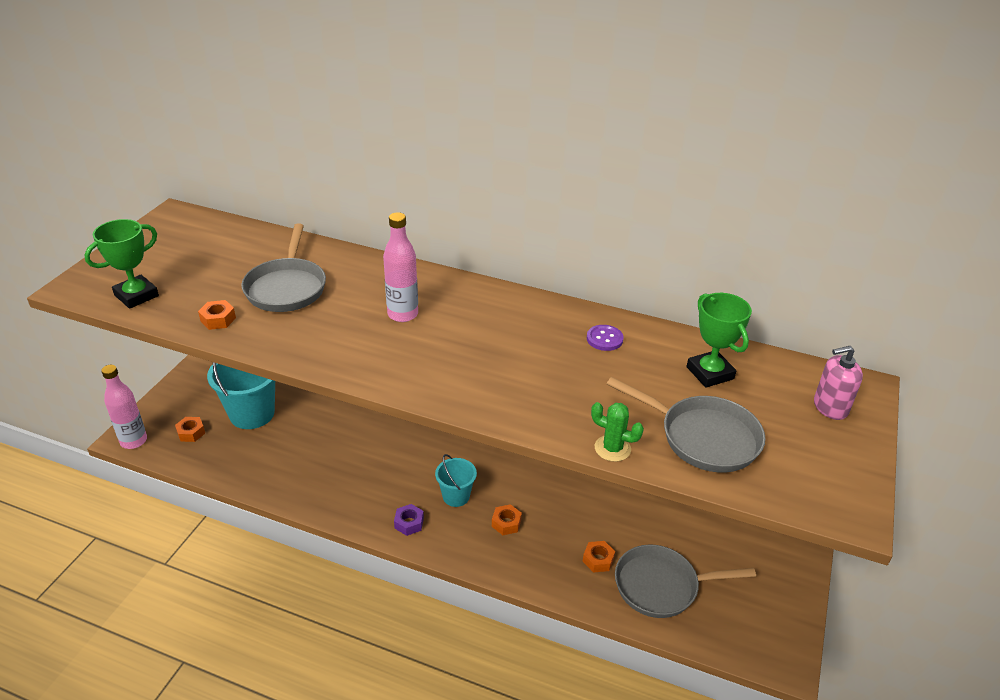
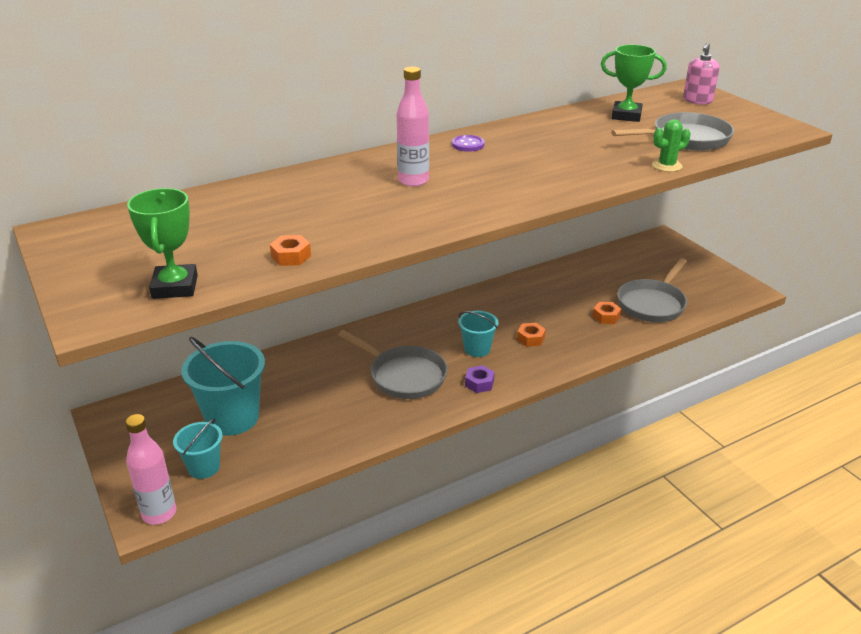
camera: 50 degrees left, 5 degrees down
(191, 432) = (204, 467): orange nut -> turquoise bucket
(286, 287) = (293, 213): grey pan -> grey pan (404, 376)
(604, 339) = (548, 129): purple button -> purple button (468, 145)

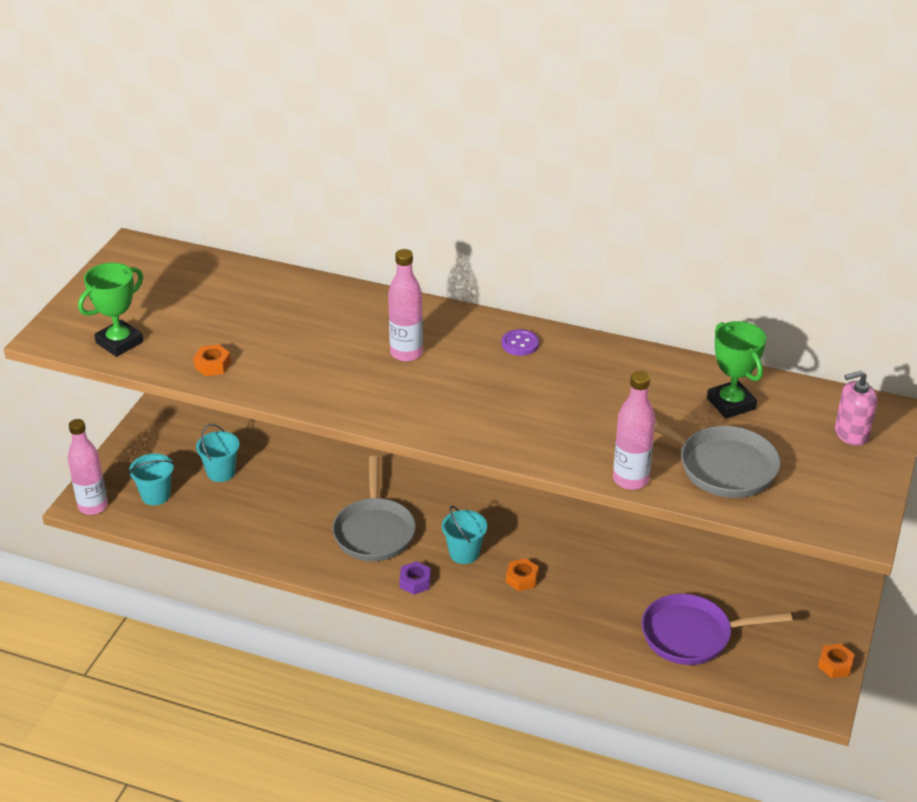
camera: 50 degrees right, 5 degrees up
(232, 418) = (221, 472): turquoise bucket -> turquoise bucket, size x0.56
(606, 317) = (623, 612): orange nut -> orange nut (835, 665)
(652, 303) = (692, 635): grey pan -> purple pan
(666, 166) = (630, 480): green cactus -> pink bottle

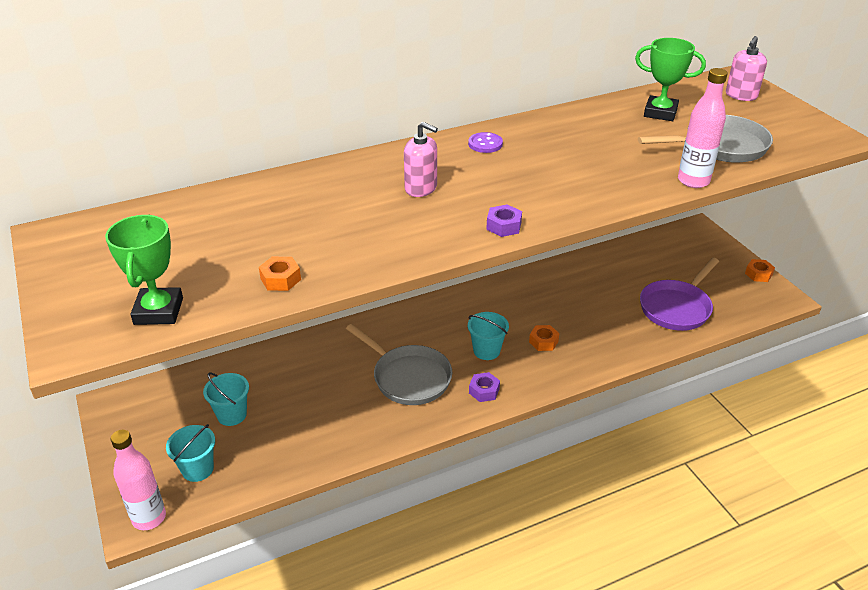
camera: 45 degrees left, 0 degrees up
(406, 353) = (421, 188): pink bottle -> pink soap dispenser
(413, 420) = (504, 226): none -> purple nut

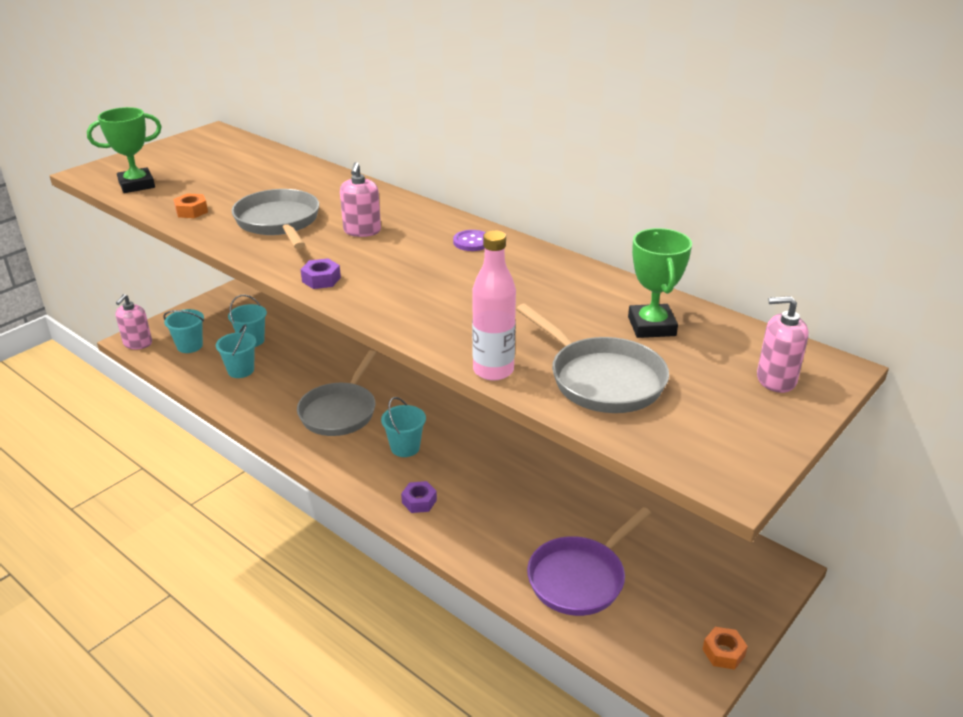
camera: 65 degrees right, 5 degrees down
(149, 518) = (137, 343): pink bottle -> pink soap dispenser
(284, 434) = (241, 370): none -> turquoise bucket
(361, 229) = (279, 222): none -> grey pan
(484, 391) = (345, 461): purple nut -> purple nut (419, 501)
(543, 342) = (443, 482): orange nut -> none
(676, 307) = (580, 578): purple pan -> purple pan turned 60 degrees counterclockwise

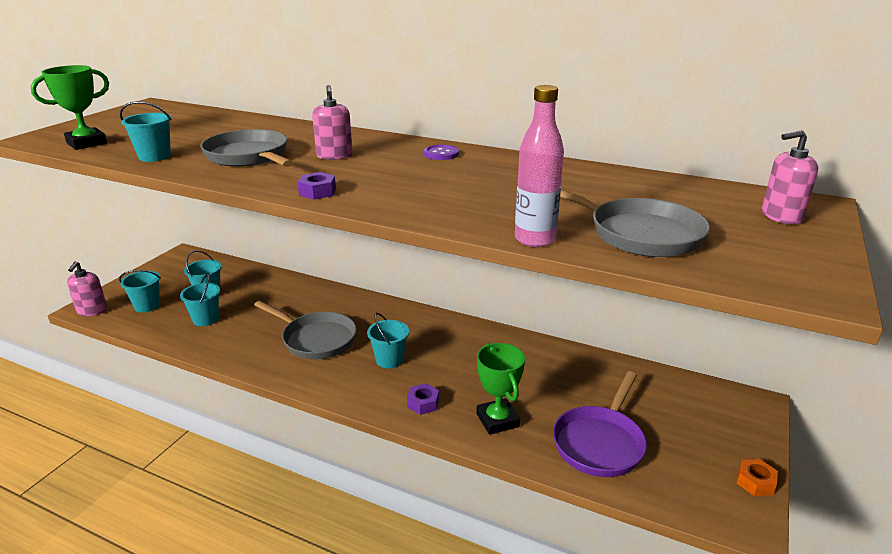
camera: 15 degrees left, 5 degrees down
(191, 211) = (154, 156): orange nut -> turquoise bucket
(340, 411) = (315, 339): grey pan -> grey pan turned 60 degrees counterclockwise
(651, 326) = (645, 193): green trophy -> green trophy (497, 420)

